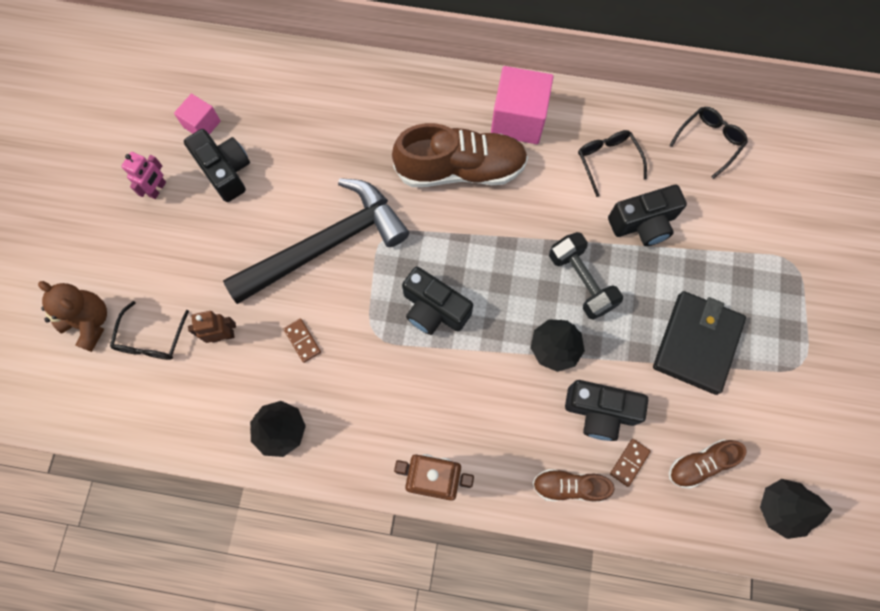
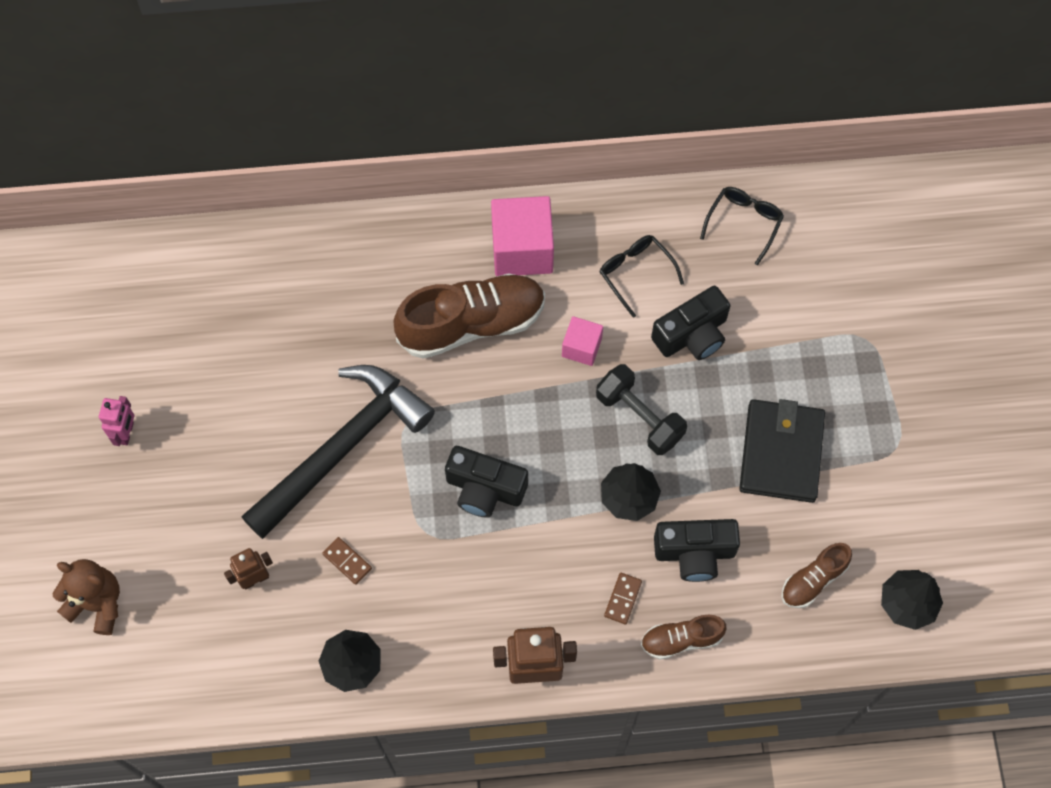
camera: 15 degrees left, 5 degrees down
(151, 339) = (174, 604): black glasses -> none
(202, 124) = (154, 344): pink cube -> pink cube (581, 347)
(225, 171) = (200, 392): black camera -> none
(629, 462) = (738, 598): brown domino -> brown domino (622, 599)

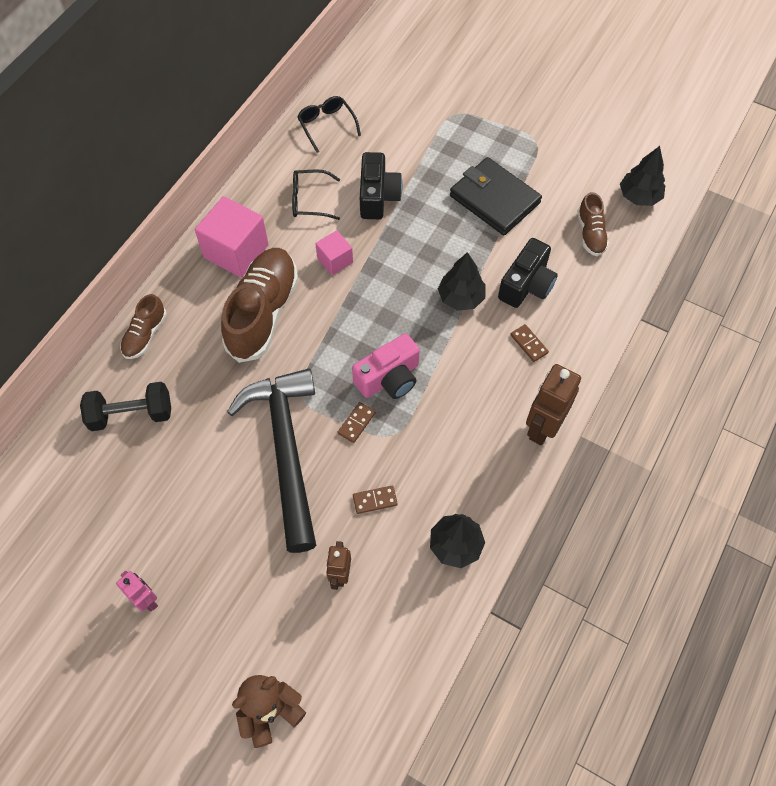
camera: 55 degrees left, 5 degrees down
(414, 491) = (356, 423): none -> brown domino
(484, 489) = (389, 378): black camera -> pink camera
(639, 417) = (410, 258): black dumbbell -> black dumbbell (131, 414)
(681, 639) = (580, 328): brown shoe -> brown shoe (145, 335)

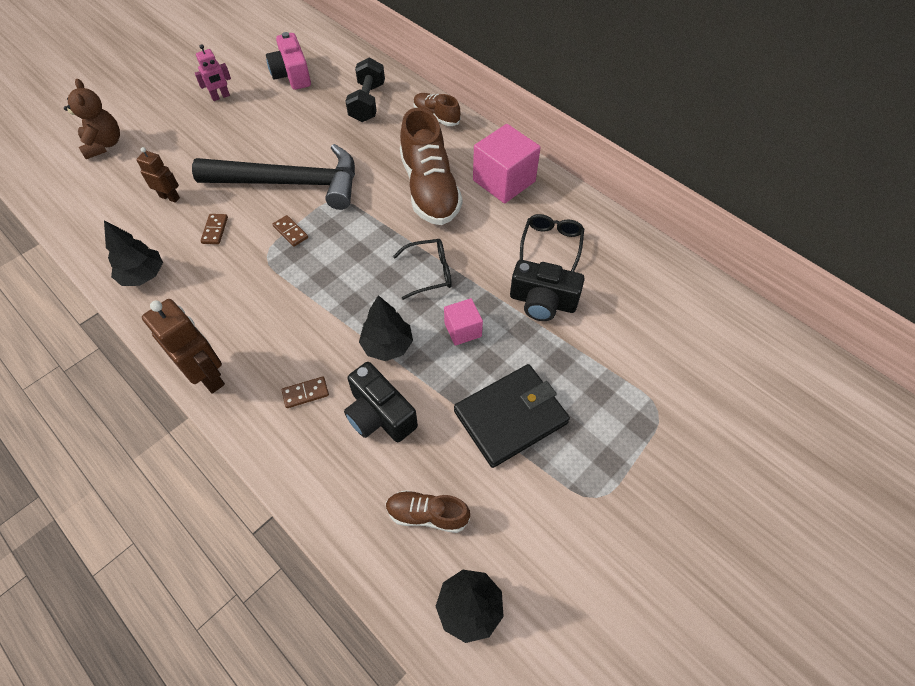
camera: 105 degrees right, 5 degrees down
(263, 313) = (430, 189): brown shoe -> brown shoe turned 45 degrees clockwise
(326, 125) = (654, 276): black glasses -> black glasses (430, 272)
(335, 260) = (470, 250): pink cube -> pink cube (463, 330)
(389, 378) = (323, 264): pink camera -> pink camera (292, 75)

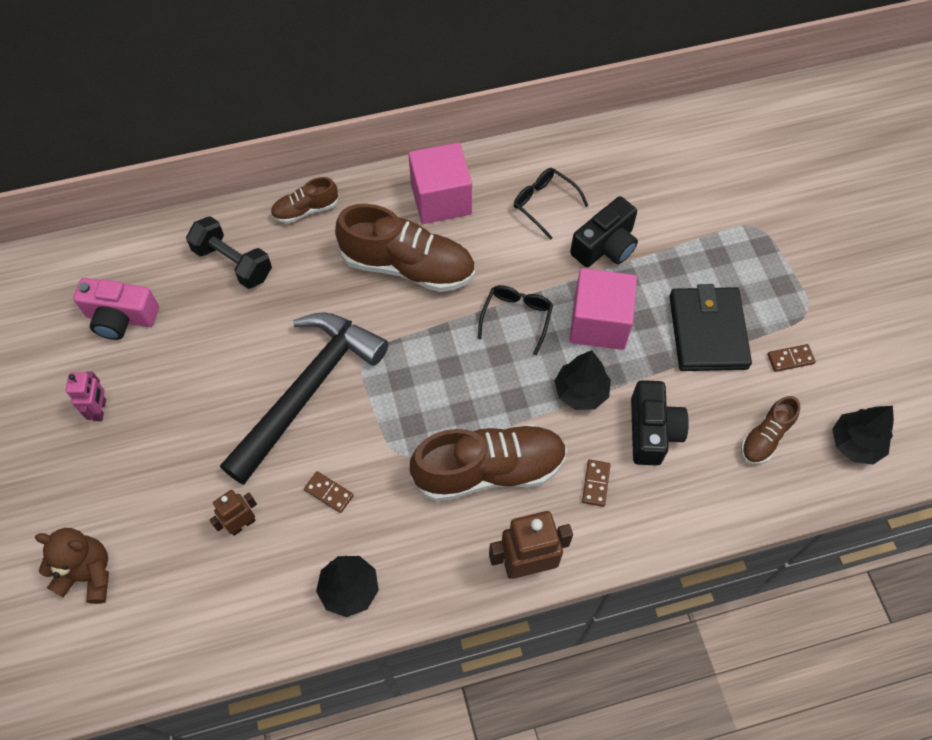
camera: 60 degrees left, 5 degrees up
(281, 315) = (489, 470): none -> brown shoe
(290, 232) = (382, 418): brown domino -> brown domino (790, 359)
(379, 414) = (652, 431): black camera -> black camera turned 75 degrees counterclockwise
(463, 330) = (599, 323): pink cube -> pink cube, size x1.81

